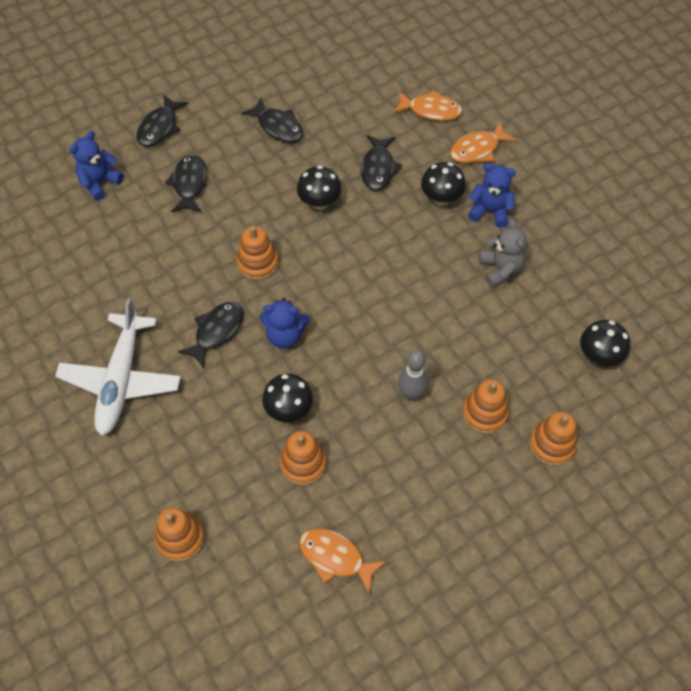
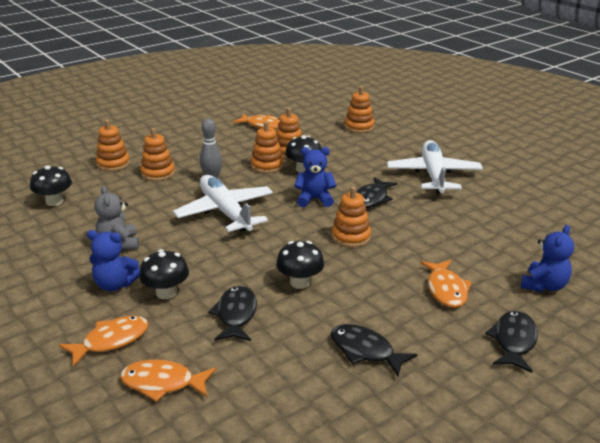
camera: 175 degrees right, 30 degrees down
(189, 184) = (446, 289): black fish -> orange fish
(337, 422) = (267, 166): none -> orange stacking toy
(391, 318) = (225, 212): none -> white plane

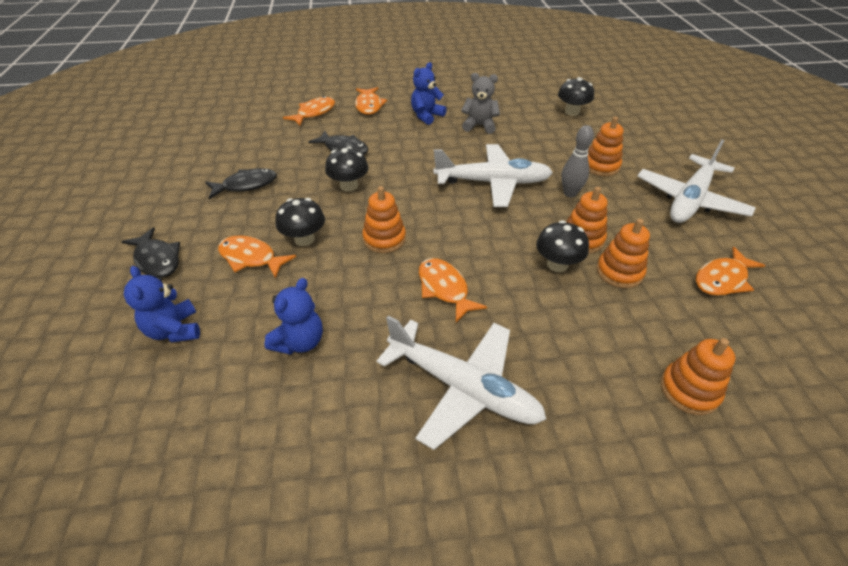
camera: 120 degrees right, 15 degrees up
(113, 164) = (637, 147): orange stacking toy -> none
(166, 293) = (397, 131): black mushroom -> black mushroom (304, 239)
(181, 139) = (690, 199): none -> white plane
(314, 199) = (476, 244): blue teddy bear -> blue teddy bear (300, 342)
(371, 199) = (444, 289): black fish -> orange fish

